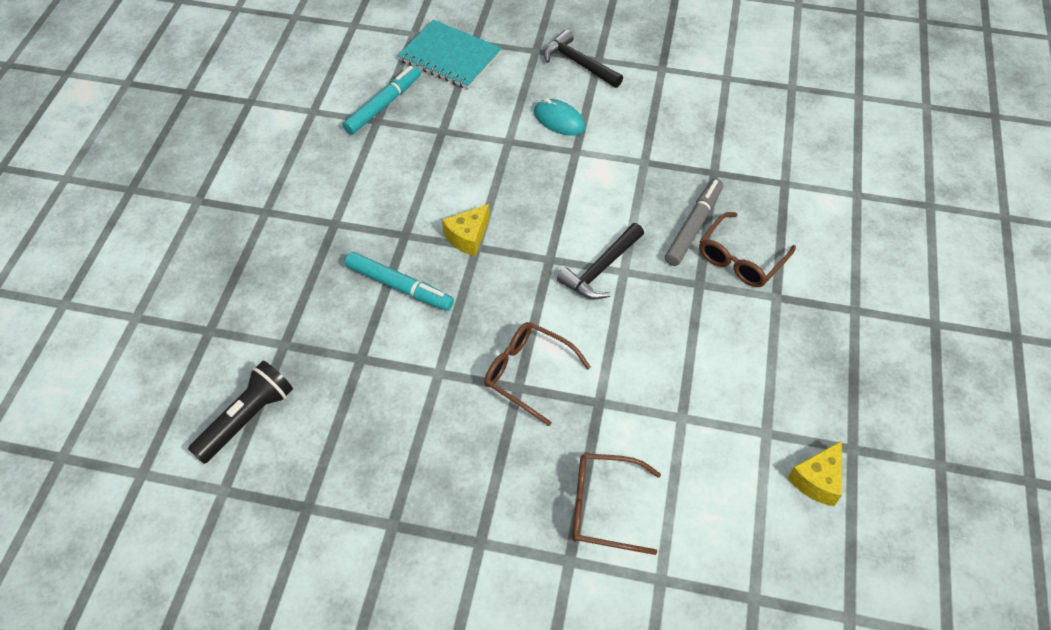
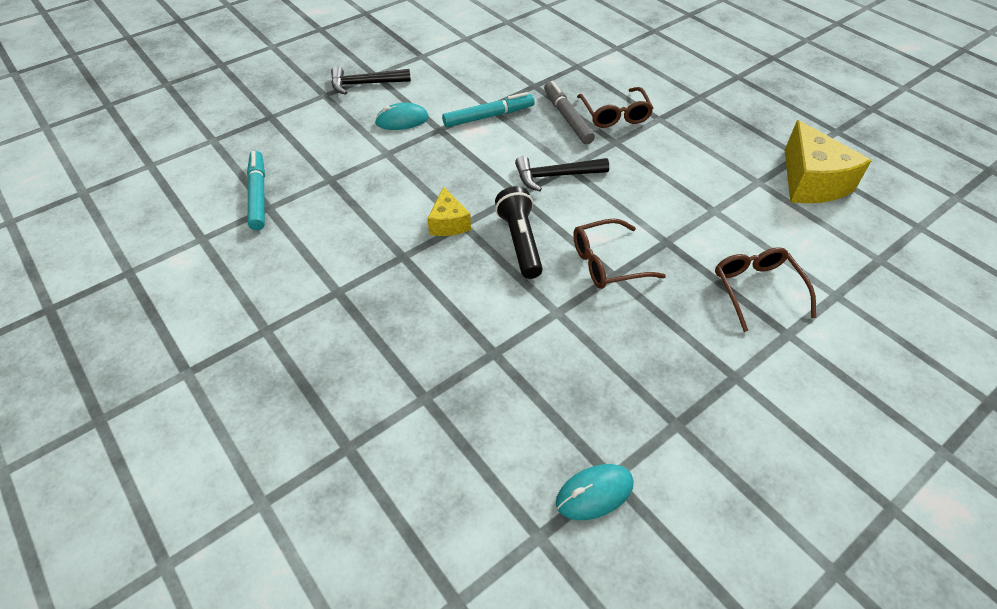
camera: 50 degrees left, 5 degrees down
(247, 419) = (477, 471): black flashlight -> black flashlight (520, 241)
(284, 504) = (594, 493): none -> turquoise mouse
(399, 286) = (449, 288): turquoise marker -> turquoise marker (488, 116)
(450, 57) = (266, 135): turquoise notebook -> none
(601, 269) = (555, 176): black hammer -> black hammer turned 90 degrees clockwise
(604, 507) = (757, 289): brown glasses -> brown glasses turned 120 degrees clockwise
(817, 480) = (811, 182): yellow cheese -> yellow cheese, size x1.80

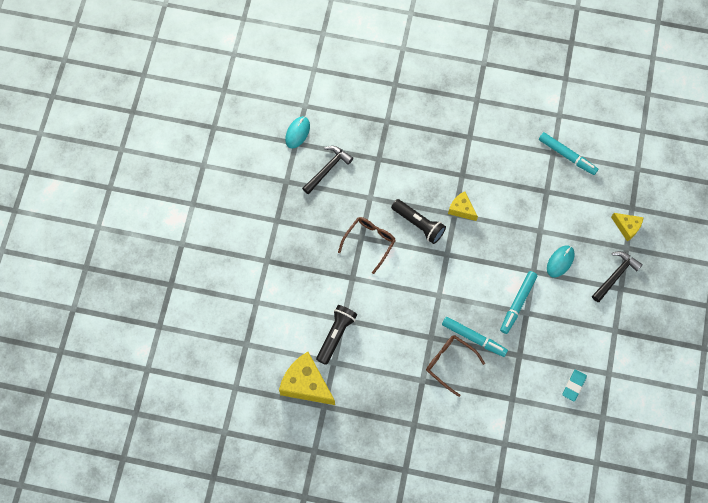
camera: 140 degrees right, 20 degrees up
(299, 106) = (627, 227): none -> yellow cheese
(507, 46) = (574, 386): none -> turquoise eraser
(555, 176) = (440, 282): black hammer -> black hammer (328, 169)
(567, 118) = (474, 338): grey marker -> turquoise marker
(736, 202) = (336, 335): none -> black flashlight
(757, 289) = (293, 277): brown glasses -> none

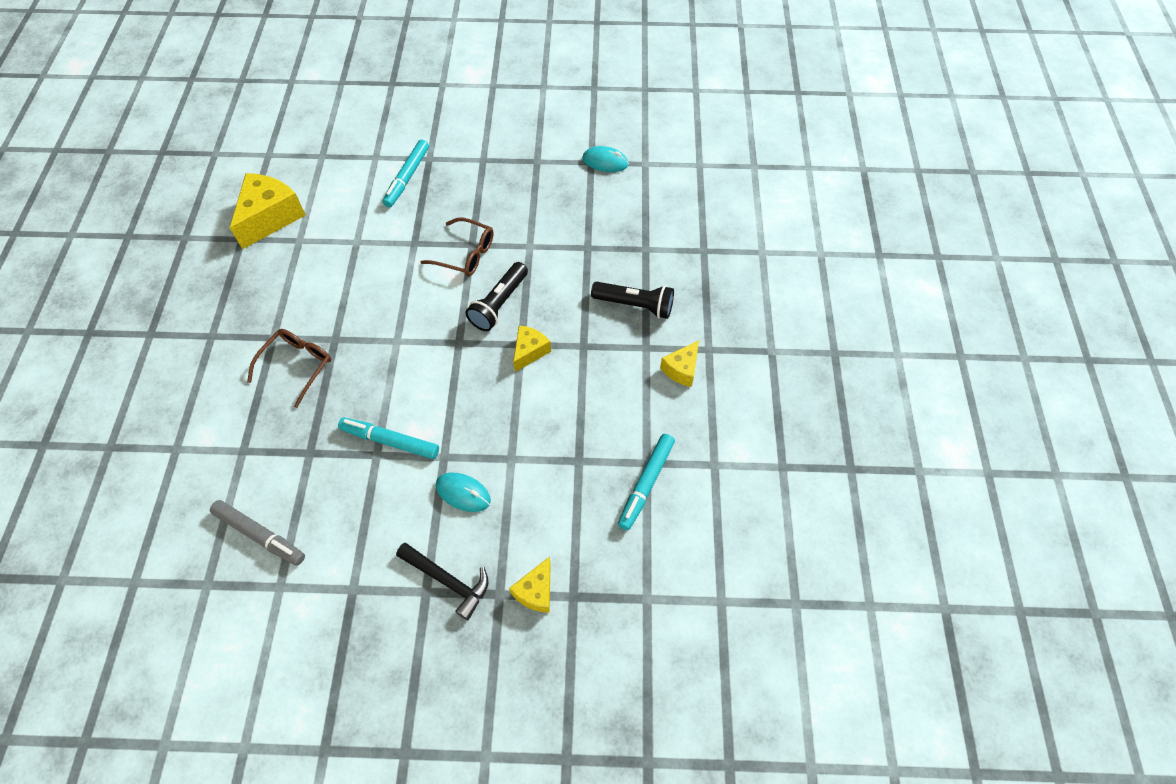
camera: 80 degrees right, 10 degrees down
(328, 169) = (562, 197): black hammer -> none
(336, 335) = (335, 237): black flashlight -> black flashlight (635, 305)
(474, 338) = (335, 390): turquoise marker -> turquoise marker (407, 177)
(489, 119) = (681, 369): none -> yellow cheese
(574, 386) = (260, 535): turquoise eraser -> grey marker

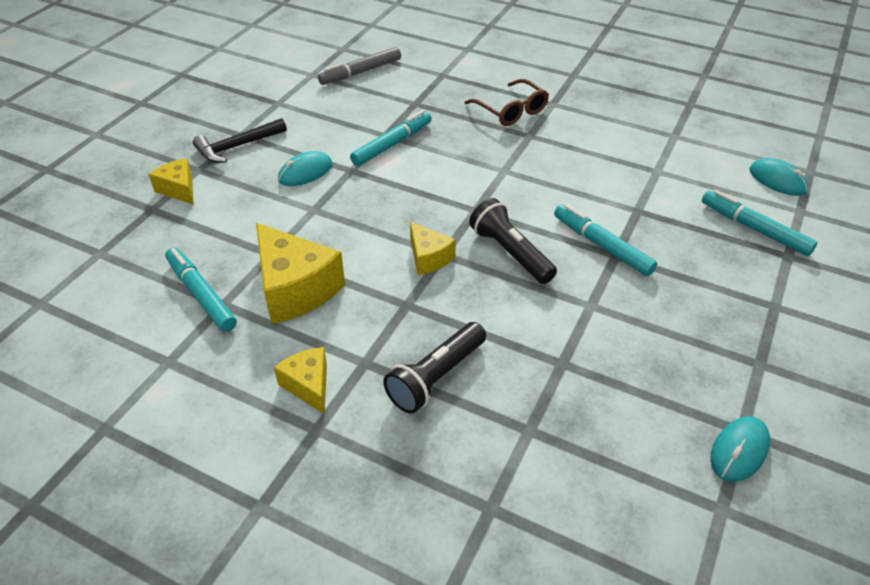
camera: 115 degrees right, 15 degrees down
(270, 217) = (715, 124): yellow cheese -> yellow cheese (295, 289)
(341, 172) = (777, 180): none -> turquoise mouse
(465, 254) = (602, 246): brown glasses -> turquoise marker

